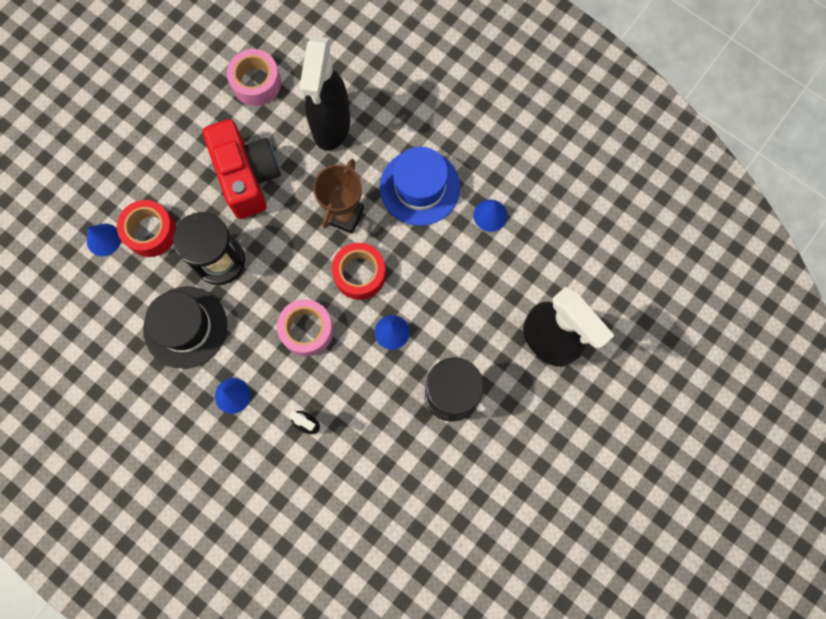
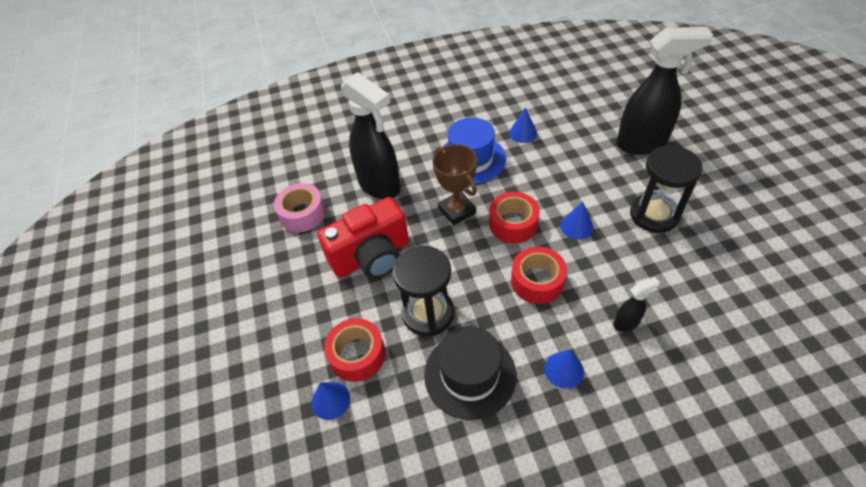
camera: 50 degrees left, 25 degrees down
(247, 176) = (372, 257): red camera -> red camera turned 135 degrees clockwise
(307, 330) = (537, 281): pink tape -> red tape

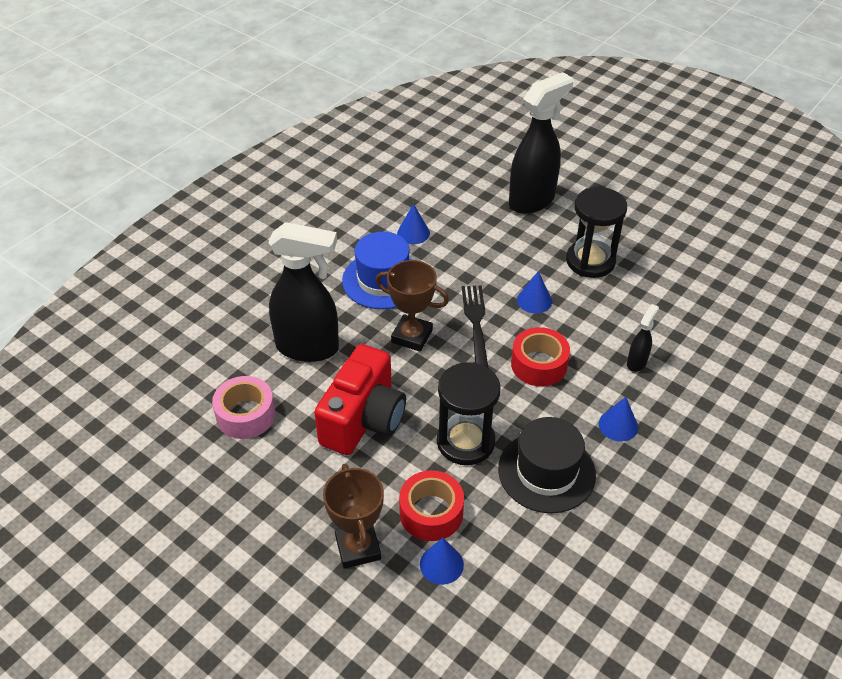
camera: 40 degrees left, 5 degrees down
(288, 350) = (358, 548): none -> brown trophy
(513, 224) = (476, 324): red tape -> black fork

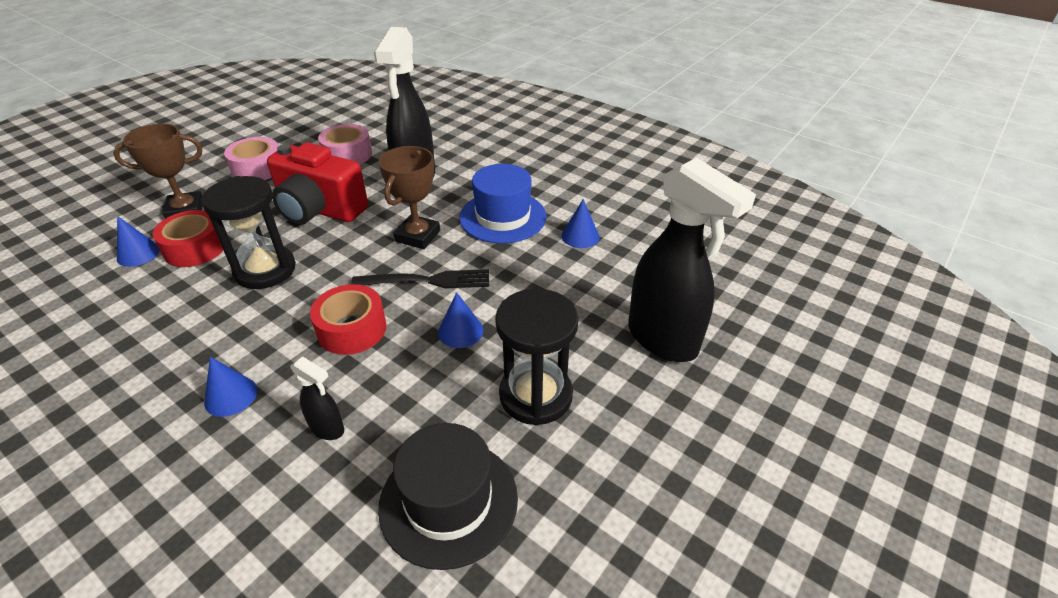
camera: 90 degrees right, 5 degrees down
(267, 500) = (257, 169): none -> pink tape
(546, 472) = (197, 326): black hat -> black hat (448, 501)

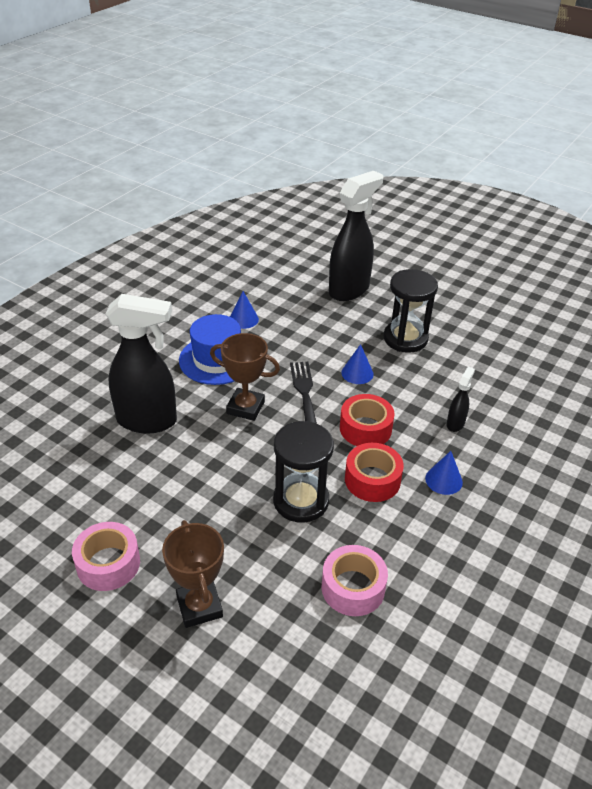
camera: 95 degrees left, 0 degrees up
(138, 254) = (283, 619): blue cone -> none
(195, 248) = (271, 569): red tape -> red tape (372, 480)
(319, 210) = (202, 484): red camera -> none
(347, 155) = (87, 484): pink tape -> pink tape (353, 588)
(448, 501) = (485, 367): black hat -> none

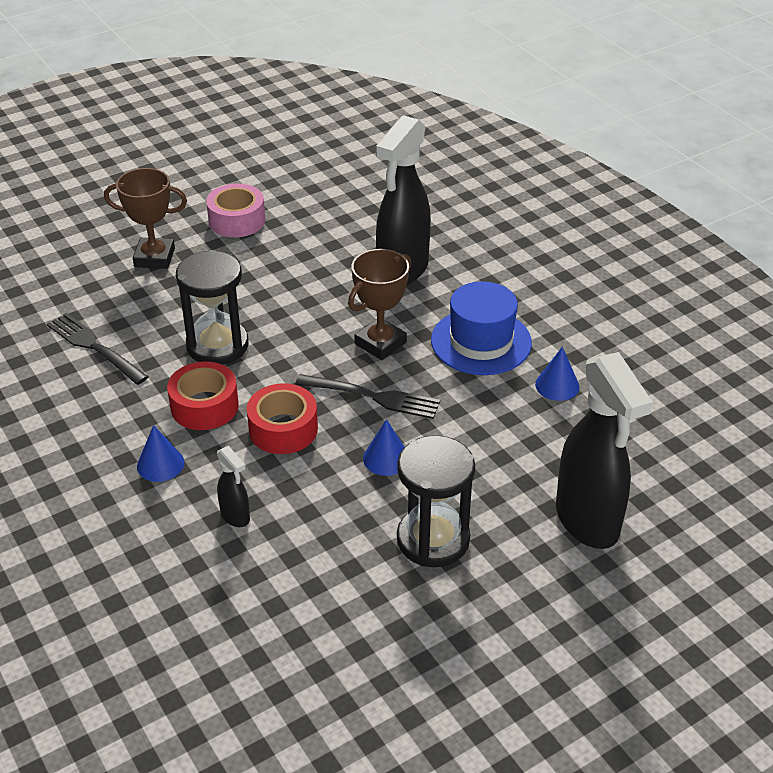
camera: 115 degrees right, 0 degrees up
(353, 588) = (94, 347): pink tape -> black fork

